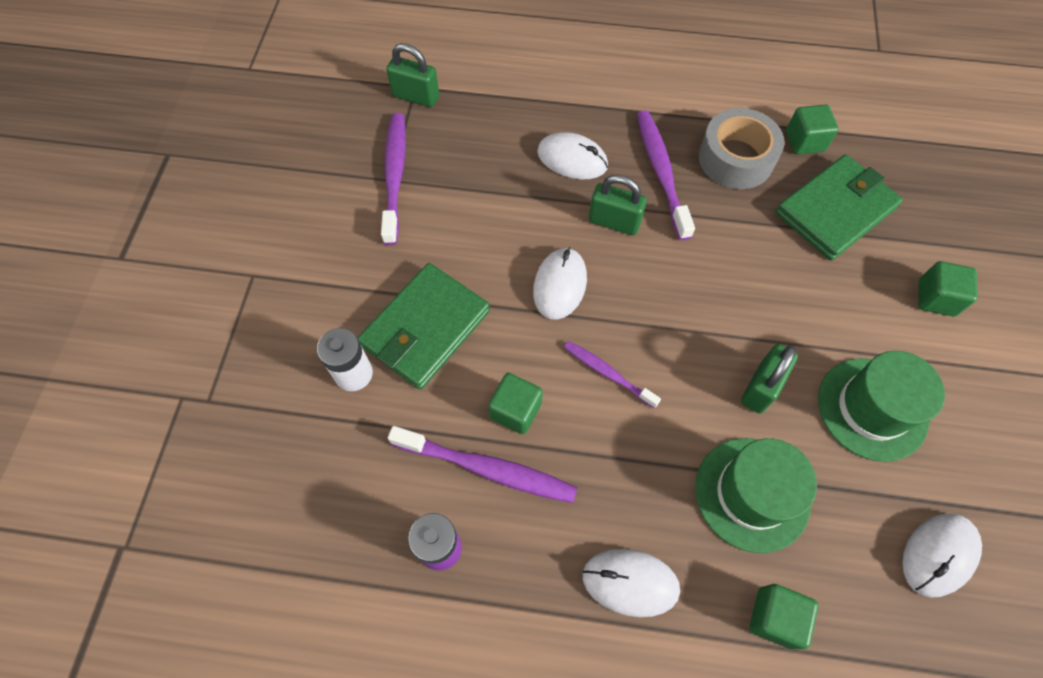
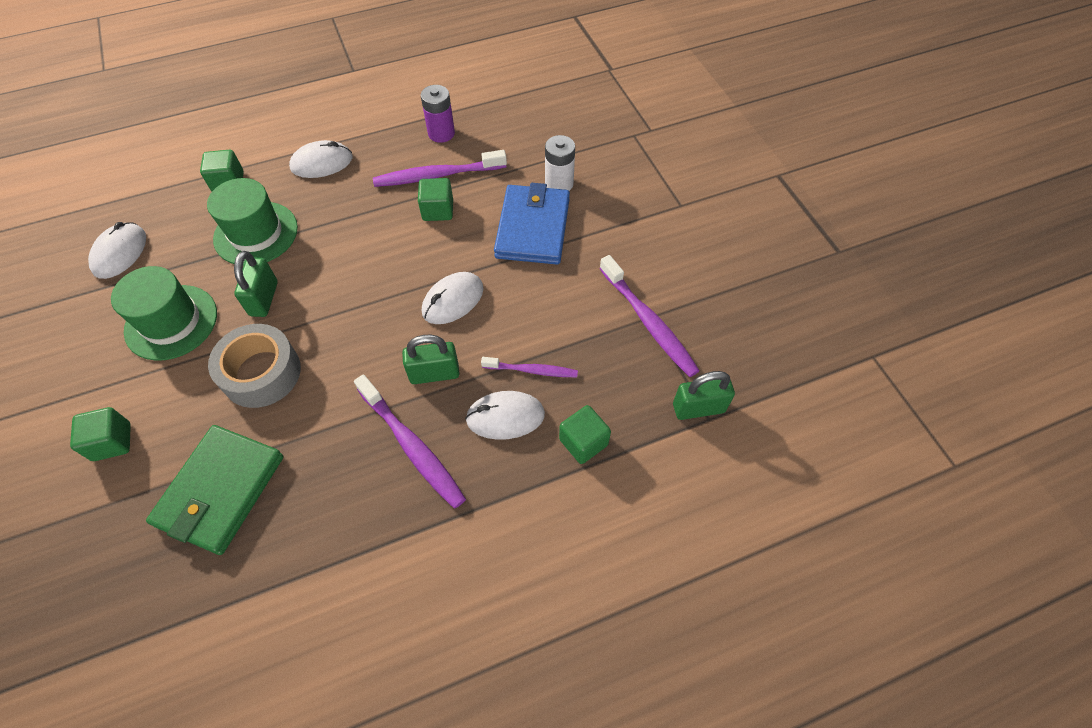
camera: 150 degrees right, 5 degrees down
(425, 328) = (533, 228): green wallet -> blue wallet
(559, 285) = (453, 300): white mouse -> white mouse turned 60 degrees clockwise
(608, 373) = (384, 258): purple toothbrush -> purple toothbrush (532, 370)
(735, 159) = (340, 502): grey tape -> grey tape (261, 373)
(804, 141) = (267, 567): green cube -> green cube (583, 442)

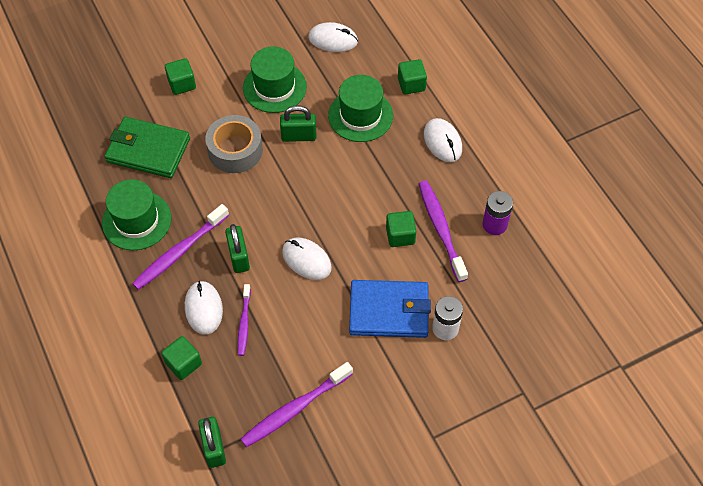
camera: 85 degrees right, 0 degrees up
(345, 506) = (136, 220): none -> green hat

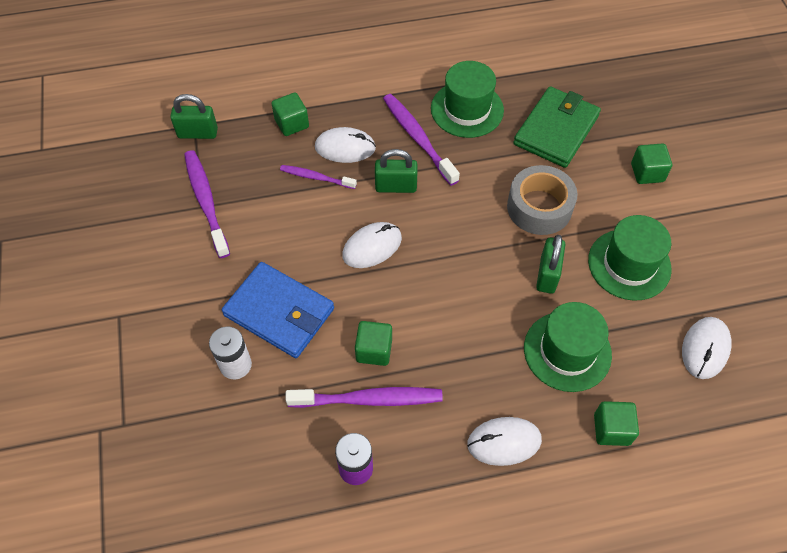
camera: 105 degrees right, 0 degrees up
(389, 311) = (279, 312): blue wallet -> blue wallet turned 75 degrees counterclockwise

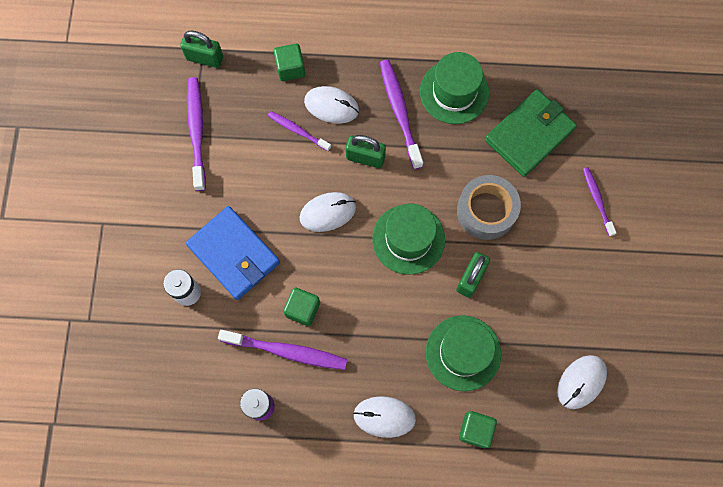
camera: 15 degrees right, 15 degrees up
(629, 264) = (546, 287): green hat -> green hat (408, 239)
(647, 172) = (597, 200): green cube -> purple toothbrush

